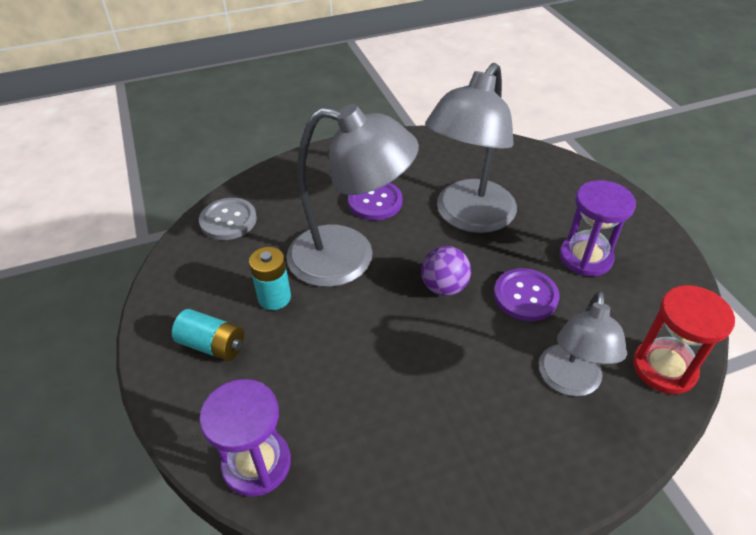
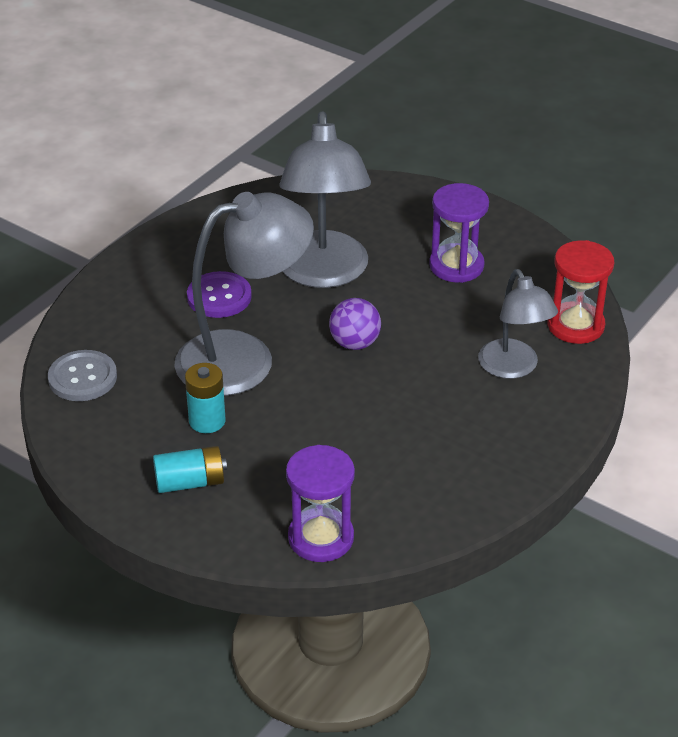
camera: 35 degrees left, 5 degrees down
(525, 296) = (430, 319): purple button -> none

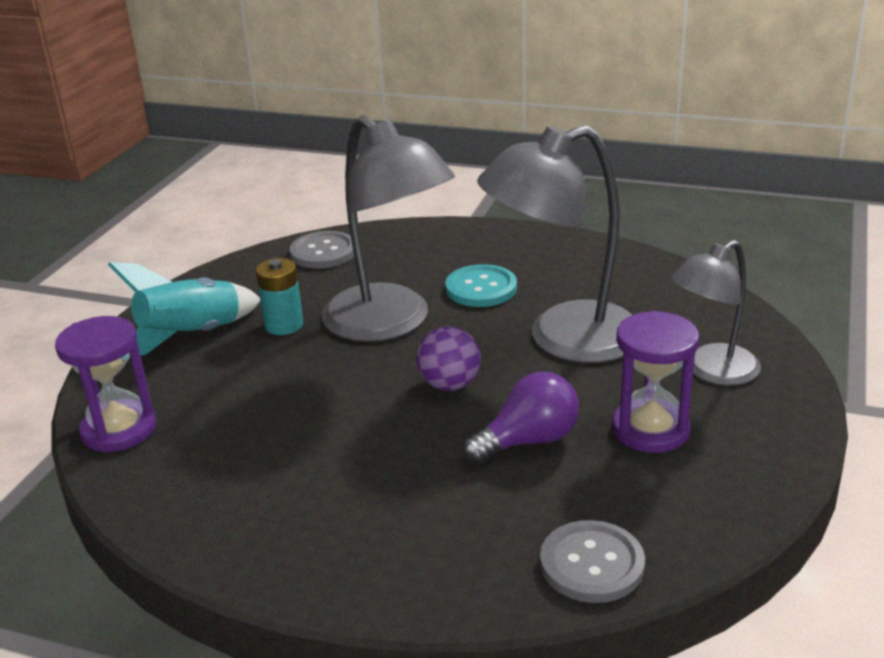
camera: 75 degrees right, 10 degrees down
(190, 482) = (192, 336): turquoise battery -> turquoise rocket
(219, 297) = (481, 288): purple button -> turquoise button
(443, 321) = (528, 441): none -> purple light bulb
(513, 368) = (464, 518): grey lamp -> grey lamp (712, 372)
(575, 325) = (592, 564): red hourglass -> grey button

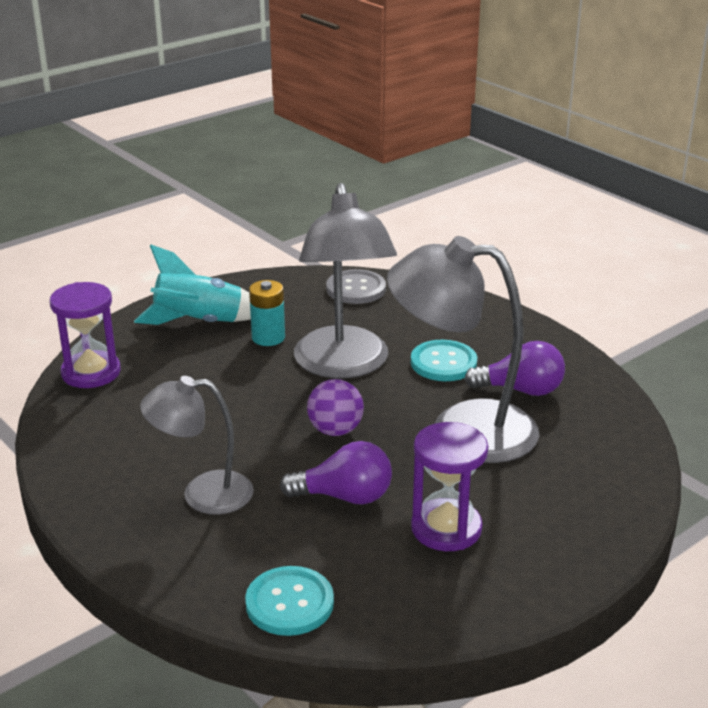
camera: 30 degrees right, 0 degrees up
(575, 287) = (521, 390): none -> purple light bulb
(592, 564) = (289, 603): grey button -> turquoise button
(712, 372) = (551, 505): grey lamp -> grey lamp (203, 494)

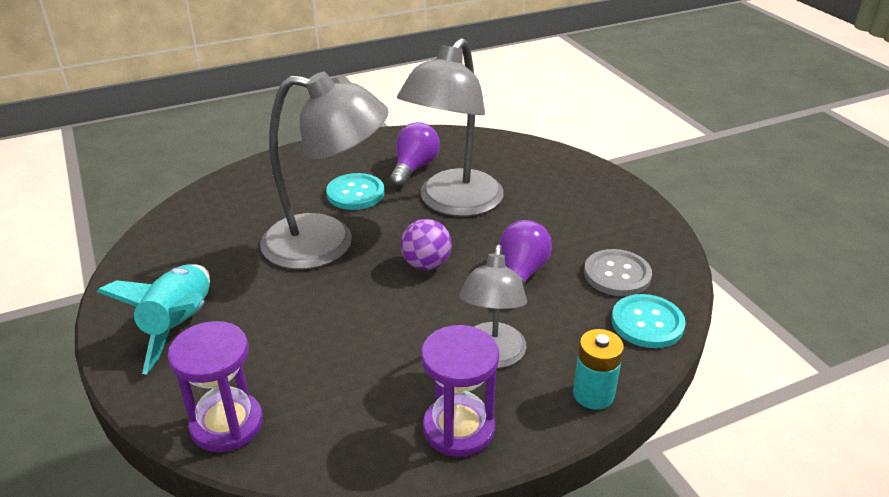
camera: 75 degrees left, 5 degrees up
(268, 337) = (247, 281): turquoise battery -> turquoise battery (593, 394)
(356, 289) = (197, 215): grey button -> grey button (617, 274)
(446, 528) = (572, 233): purple hourglass -> purple hourglass (458, 428)

